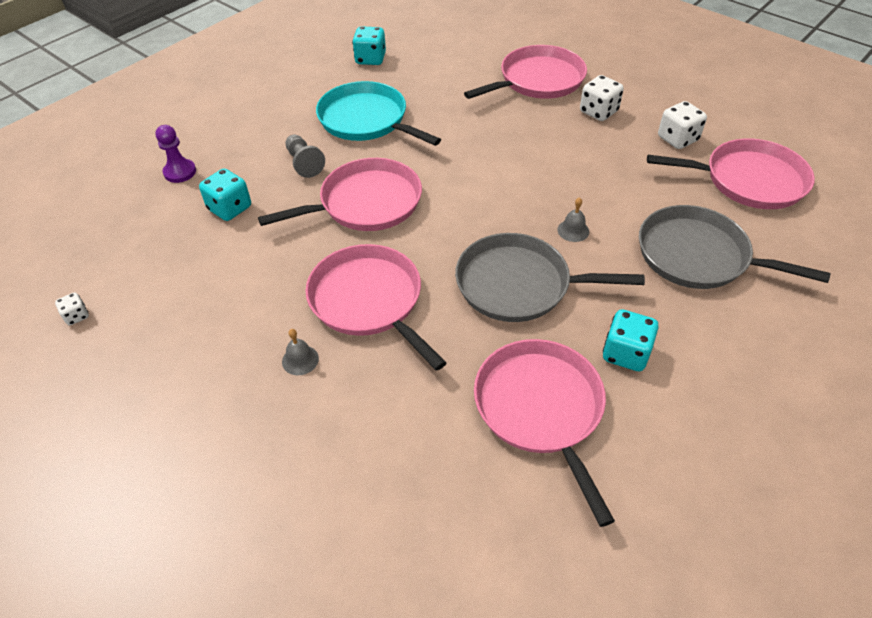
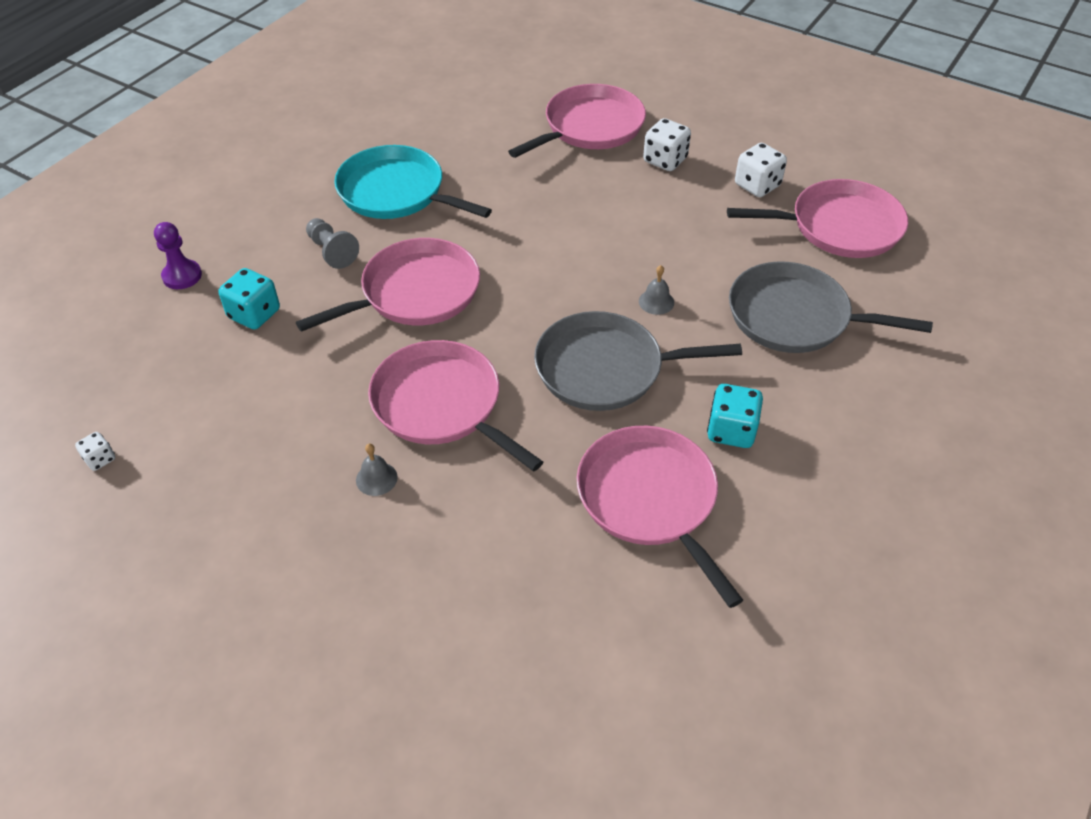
camera: 10 degrees left, 0 degrees up
(370, 59) = (386, 115): turquoise dice -> none

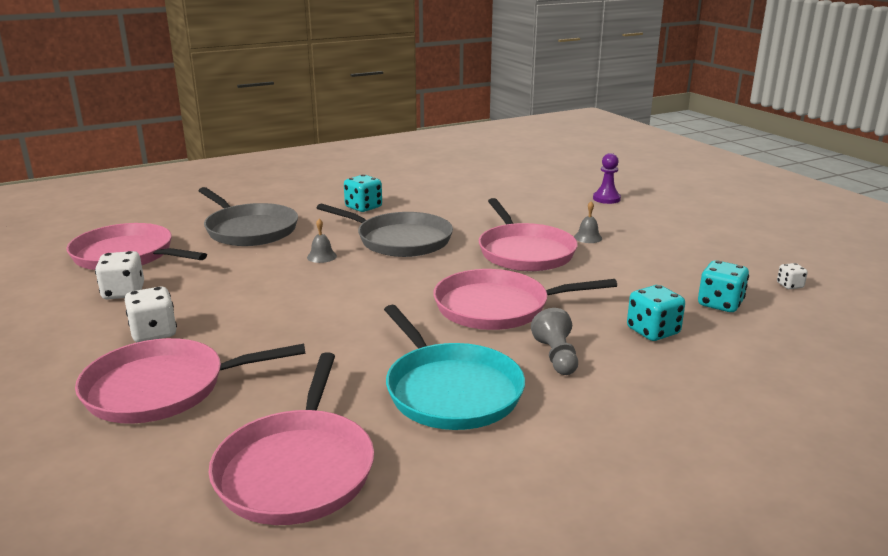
camera: 150 degrees left, 25 degrees down
(182, 276) = (729, 381): purple pawn -> purple pawn (606, 199)
(187, 386) = (720, 304): none -> turquoise dice
(650, 500) = (438, 201): pink pan -> pink pan (297, 469)

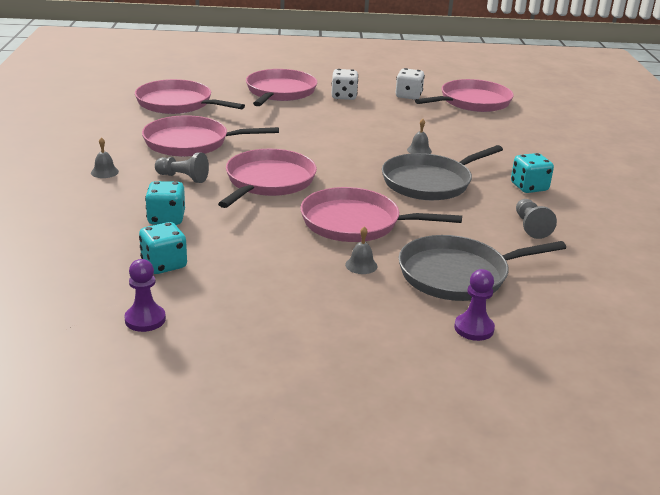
camera: 115 degrees right, 5 degrees up
(249, 230) = (498, 138): grey pan -> grey pan (458, 275)
(441, 200) = (530, 227): none -> grey pawn
(450, 390) = (191, 143): turquoise pan -> pink pan
(619, 417) = (104, 172): none -> grey bell
(789, 285) = (145, 319): white dice -> purple pawn

